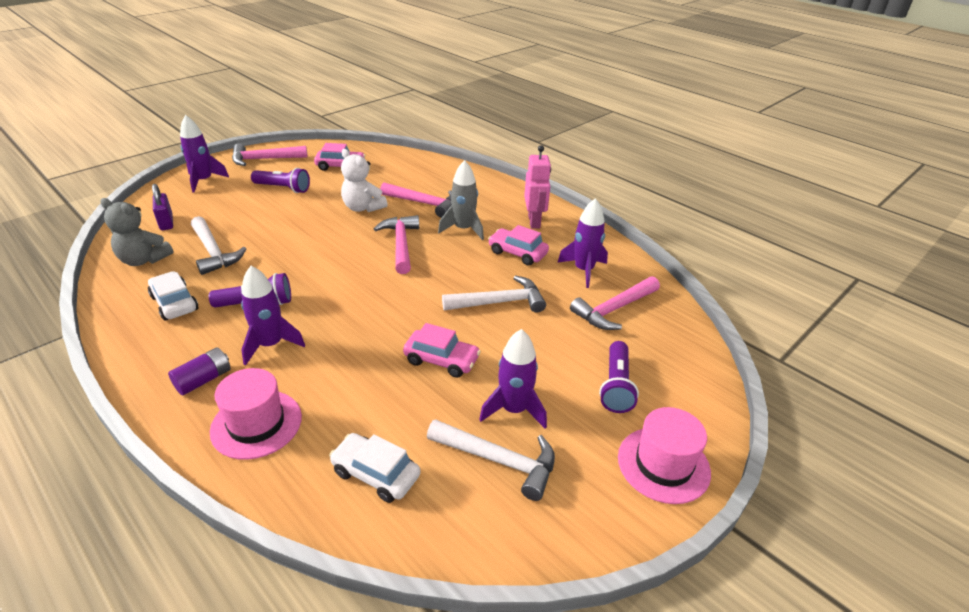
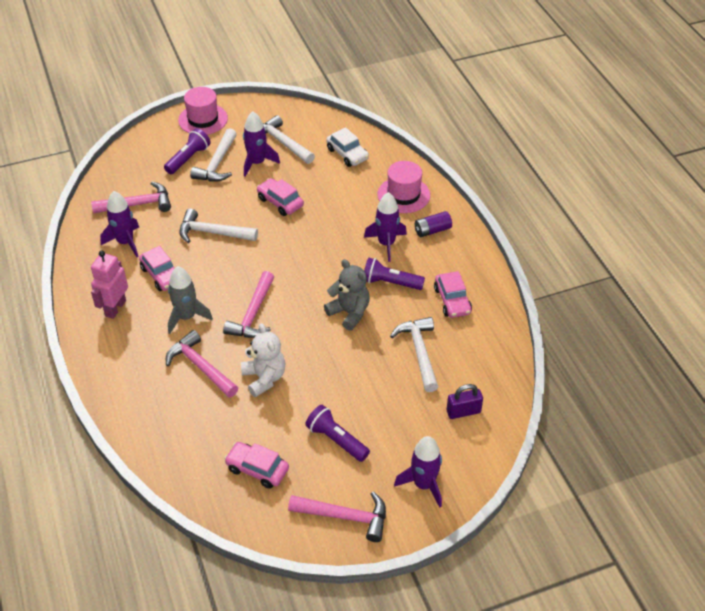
camera: 155 degrees left, 10 degrees up
(144, 260) = (480, 360): grey teddy bear -> grey teddy bear (349, 313)
(166, 222) = (463, 412): purple padlock -> purple padlock turned 75 degrees clockwise
(174, 303) = (452, 300): white car -> pink car
(570, 390) = (217, 163): none -> white hammer

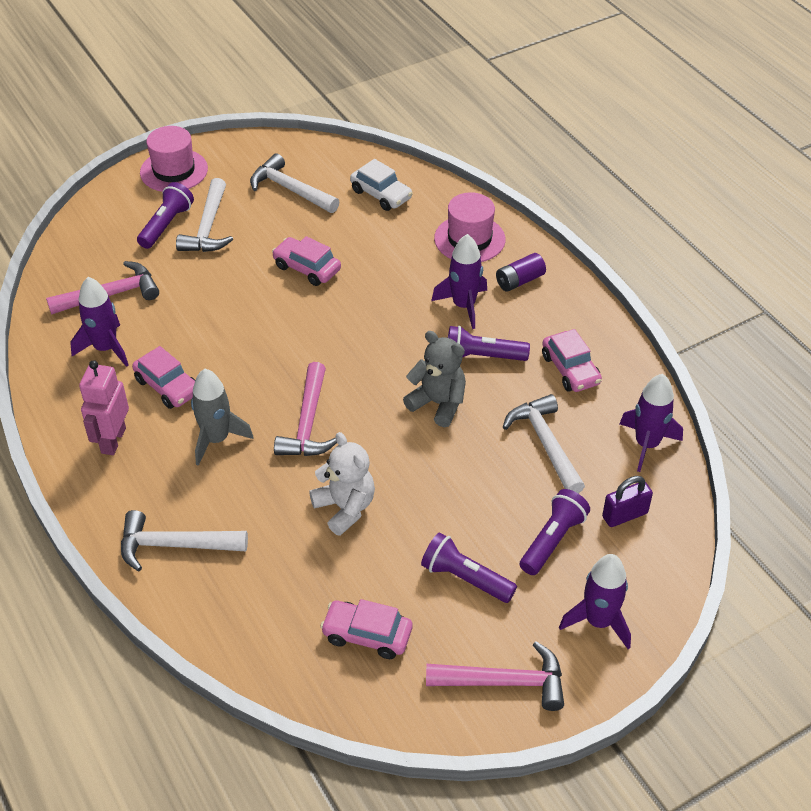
camera: 10 degrees left, 0 degrees up
(200, 366) = (253, 504): pink hammer -> none
(213, 233) = (225, 320): white hammer -> white hammer (175, 545)
(257, 163) = (262, 220): purple rocket -> purple rocket (646, 444)
(406, 422) = (552, 540): none -> purple flashlight

